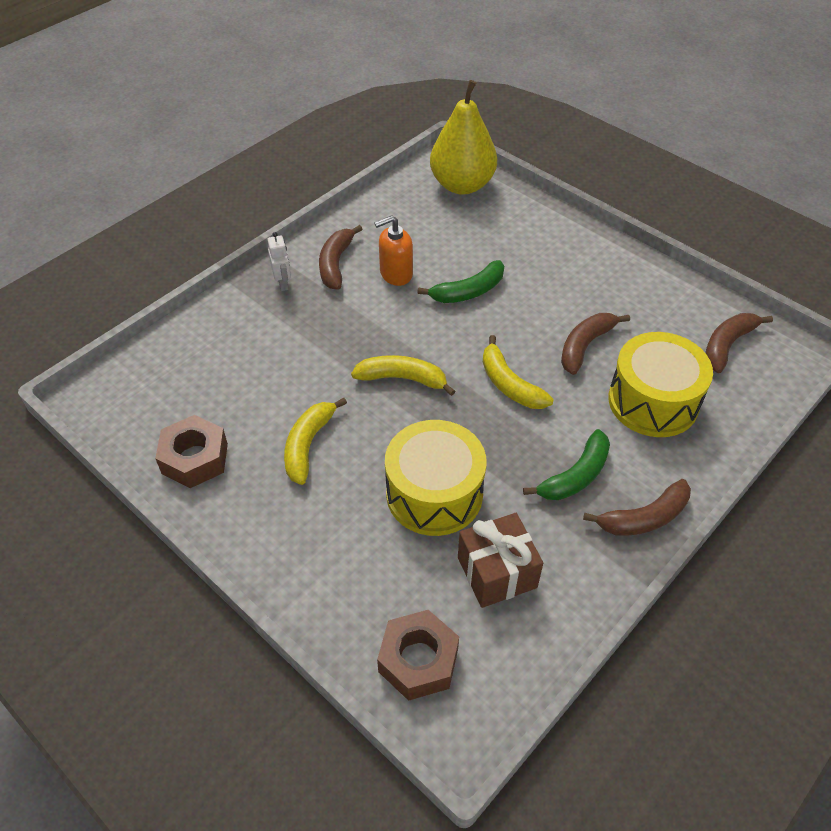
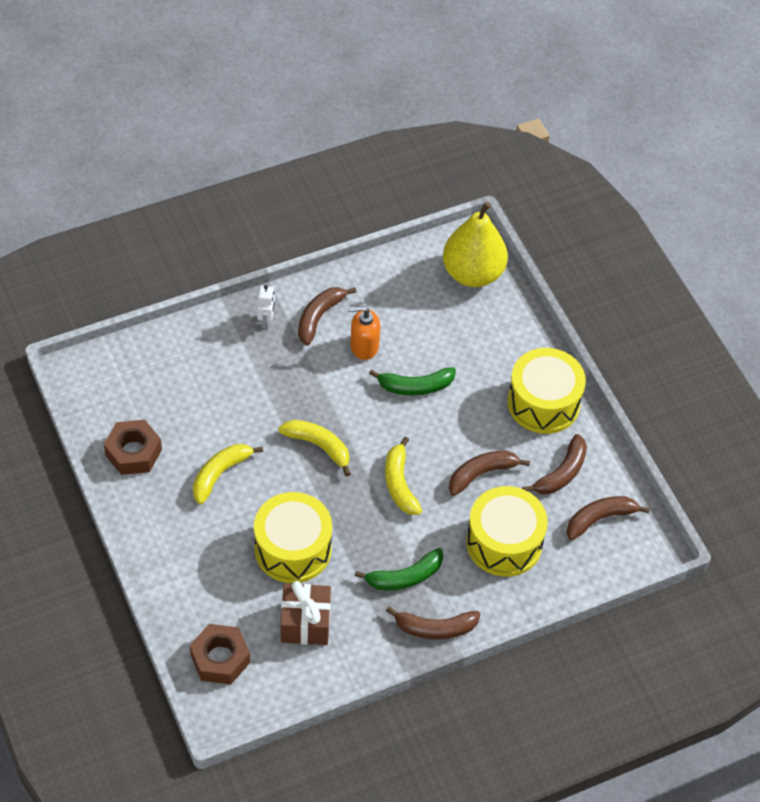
camera: 20 degrees right, 5 degrees up
(599, 265) = (543, 402): none -> yellow drum
(660, 318) = (561, 473): none -> brown banana

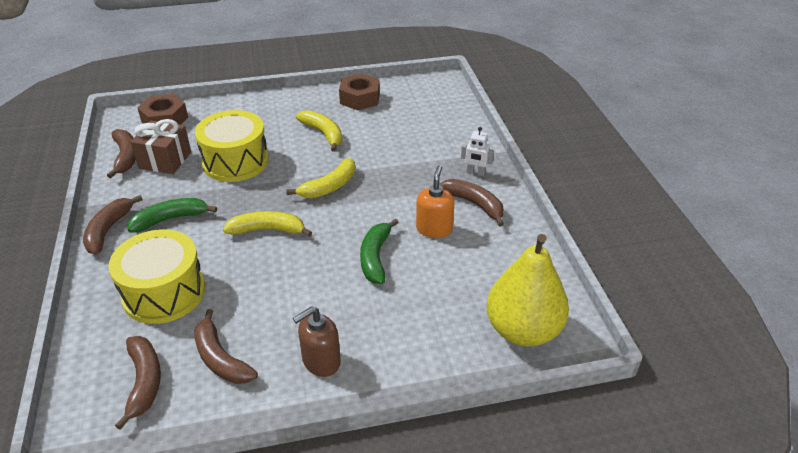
camera: 105 degrees right, 15 degrees down
(405, 577) = (170, 219): green banana -> green banana turned 75 degrees clockwise
(481, 474) = (251, 290): brown banana -> brown banana (126, 157)
(543, 402) = (321, 361): yellow drum -> brown soap dispenser

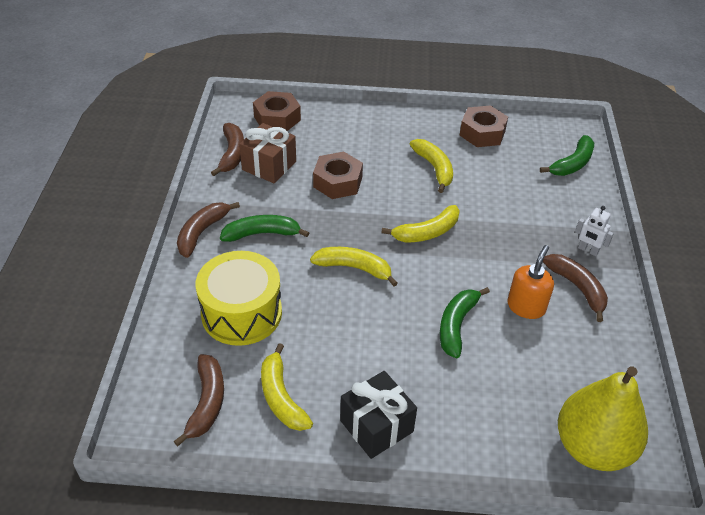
camera: 15 degrees right, 5 degrees up
(220, 358) = (281, 397): brown banana -> yellow banana
(235, 161) = (337, 182): yellow drum -> brown nut
(321, 361) = (376, 426): brown soap dispenser -> black gift
(444, 108) = (572, 164): none -> green banana

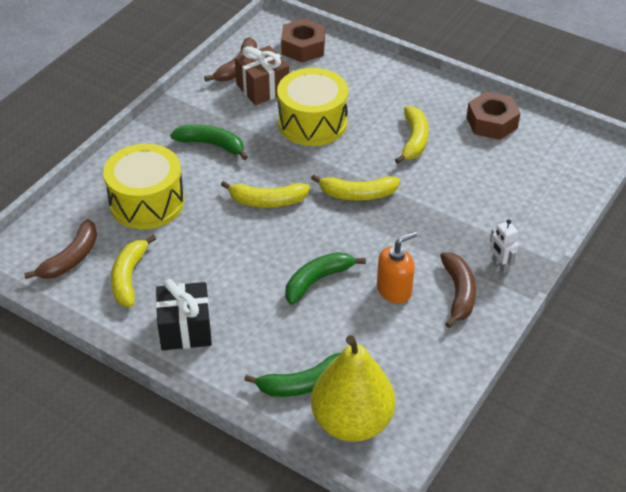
camera: 30 degrees right, 0 degrees up
(202, 232) = (163, 126): brown banana -> none
(337, 182) = (312, 123): brown nut -> yellow drum
(354, 268) = (267, 201): yellow banana -> yellow banana turned 135 degrees clockwise
(572, 164) = (560, 182): green banana -> green banana (301, 384)

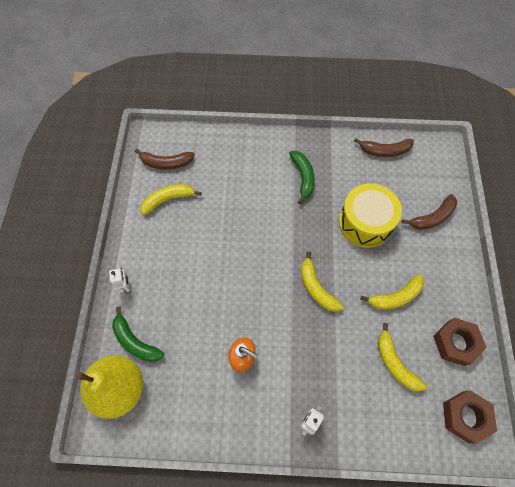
camera: 60 degrees right, 20 degrees up
(147, 202) = (232, 173): yellow drum -> none
(185, 329) = (145, 252): black gift -> none
(221, 366) = (126, 287): none -> white robot
(262, 88) = (376, 175): brown gift -> none
(267, 201) = (274, 237): yellow banana -> yellow banana (395, 363)
(303, 47) = (435, 176): brown nut -> brown nut (465, 416)
(317, 280) = (224, 304): green banana -> none
(458, 293) = (264, 403): brown banana -> brown banana (432, 217)

